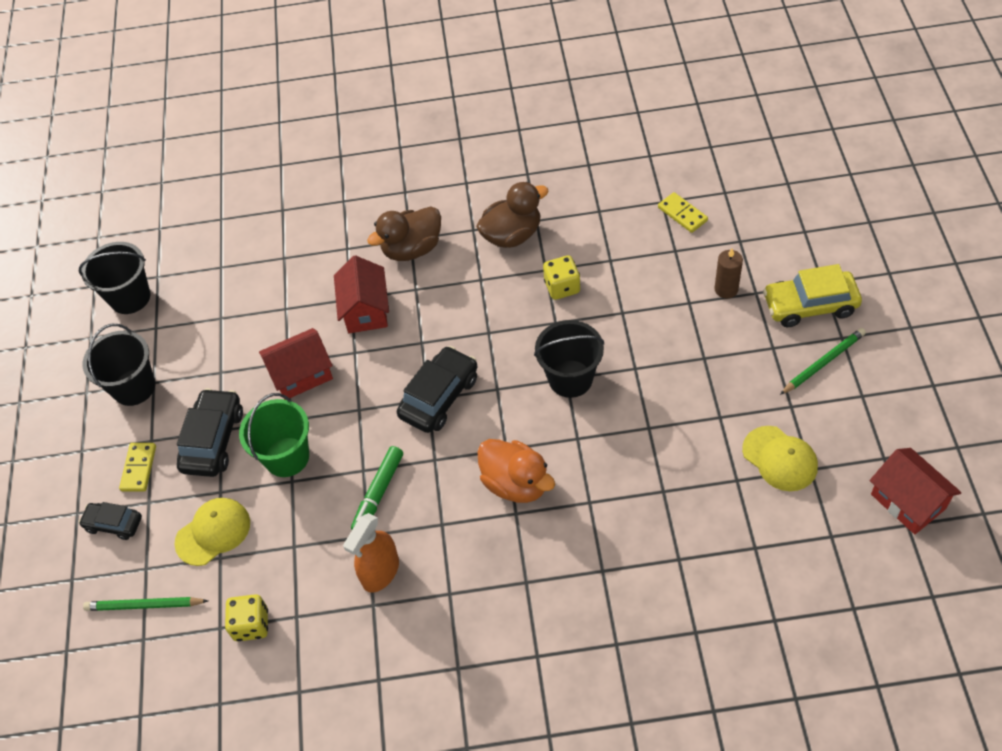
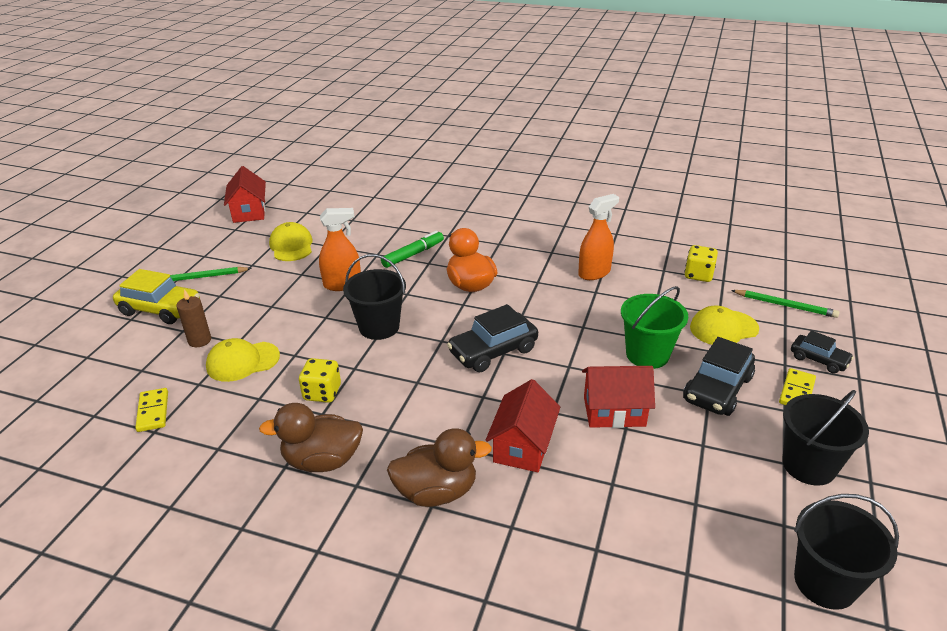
camera: 160 degrees left, 20 degrees down
(378, 493) = (577, 310): green marker -> green marker (413, 254)
(659, 421) = (342, 284): none -> orange spray bottle
(661, 286) = (242, 361): none -> yellow cap

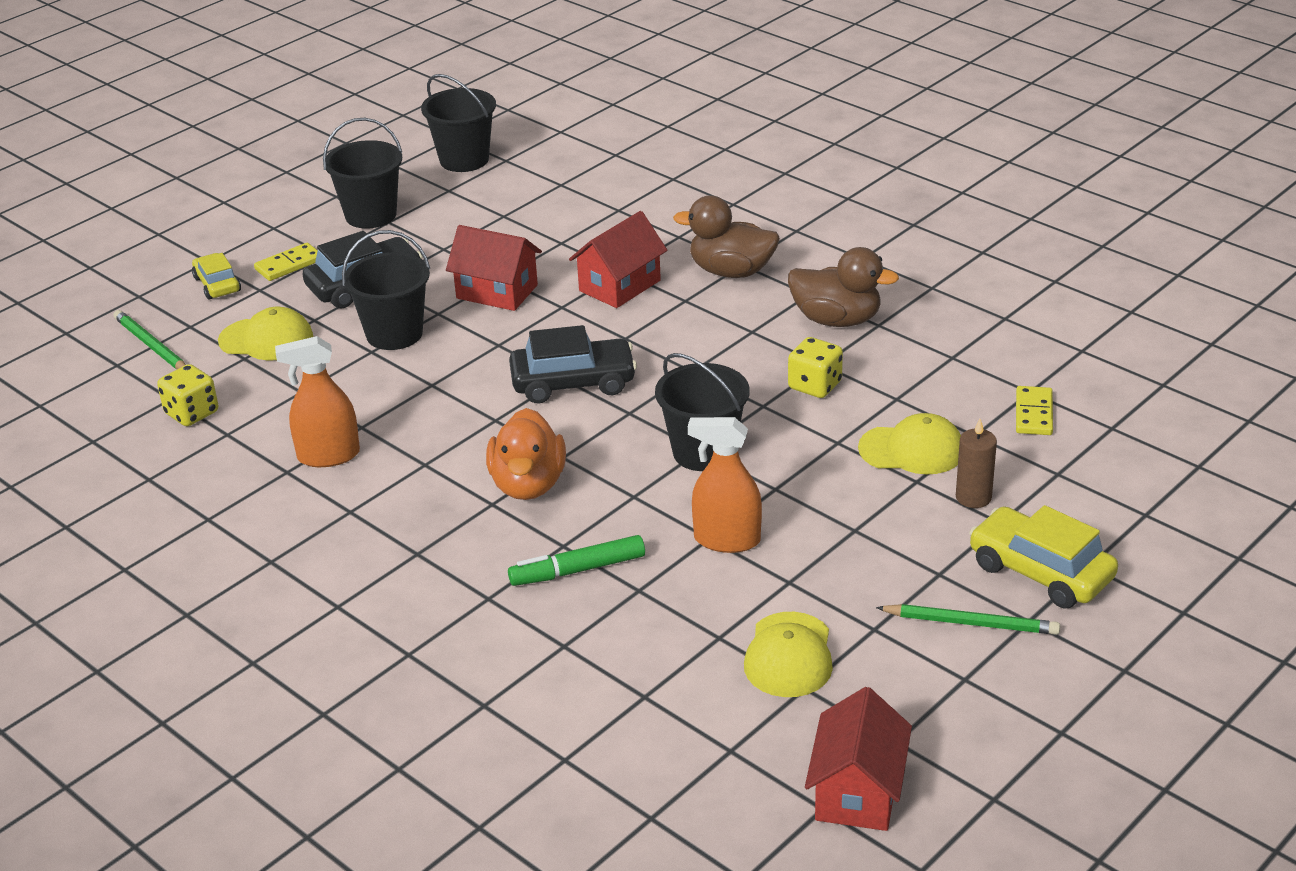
camera: 155 degrees left, 0 degrees up
(647, 354) = (394, 334): green bucket -> black bucket
(819, 359) = (217, 284): black car -> yellow car

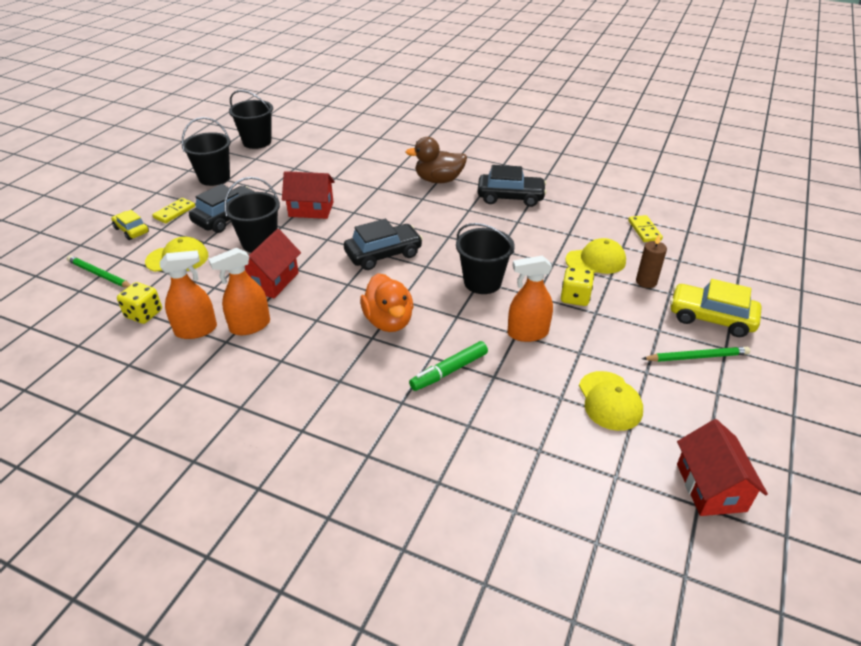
camera: 20 degrees left, 5 degrees up
(253, 448) = (196, 330): none -> orange spray bottle
(619, 286) = (381, 196): red house -> red house (271, 281)
(815, 385) = (521, 234): yellow dice -> yellow dice (575, 298)
(836, 320) = (510, 197): brown duck -> black car

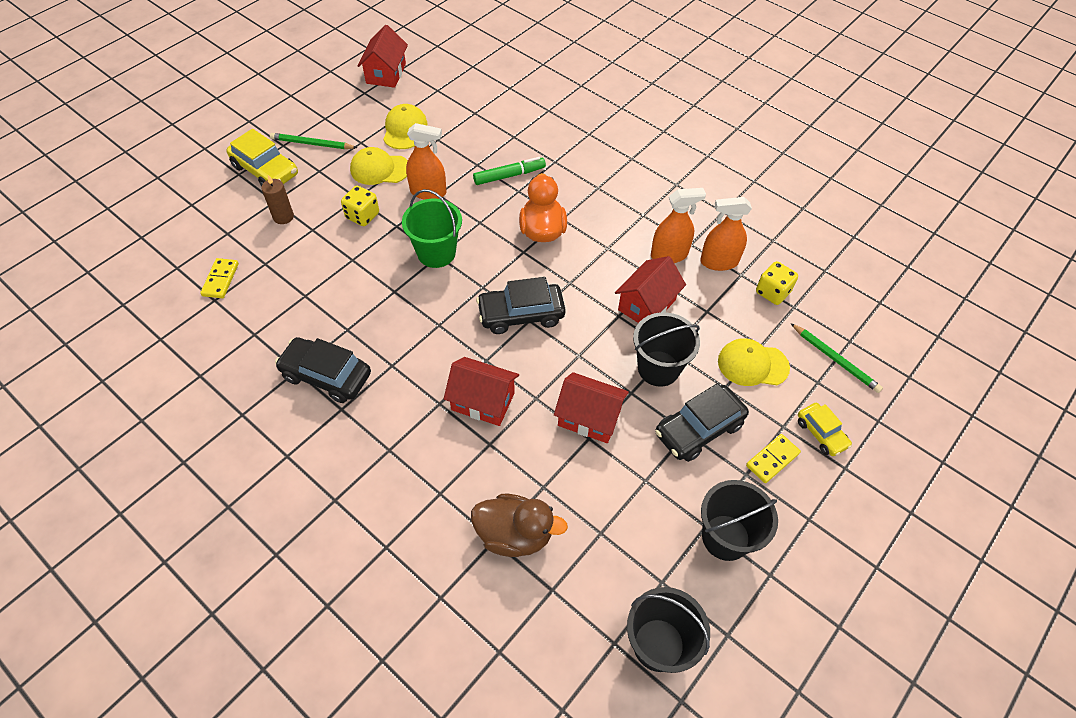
camera: 165 degrees left, 15 degrees up
(391, 204) = (483, 401): none -> red house
(438, 180) = (399, 439): brown duck -> brown duck (514, 535)
(482, 282) = (436, 253): black bucket -> green bucket
(596, 261) = (308, 252): yellow cap -> yellow cap (380, 169)

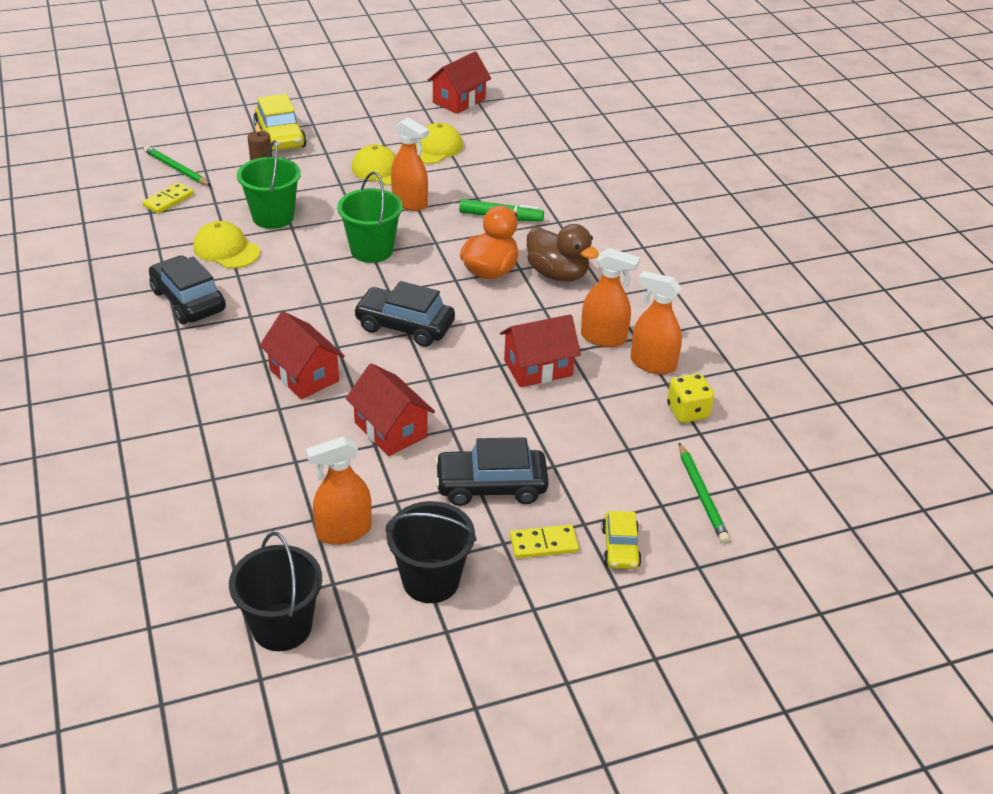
camera: 30 degrees right, 15 degrees down
(312, 144) = (339, 131): green pencil -> green pencil (176, 169)
(328, 256) = (273, 217): none -> green bucket
(362, 216) = (332, 199): yellow dice -> none
(514, 535) = (234, 483): brown duck -> brown duck (557, 274)
(631, 531) = (343, 531): none -> orange spray bottle
(658, 368) = (498, 422): black bucket -> none
(752, 364) = (602, 460): yellow cap -> yellow cap (226, 249)

